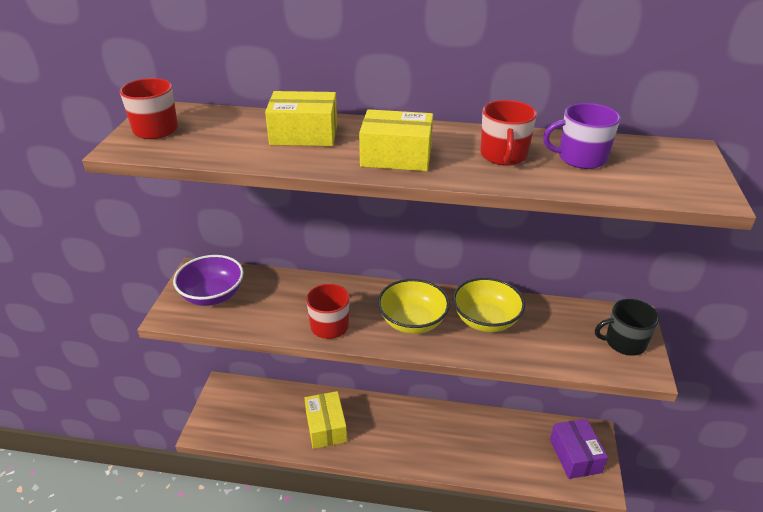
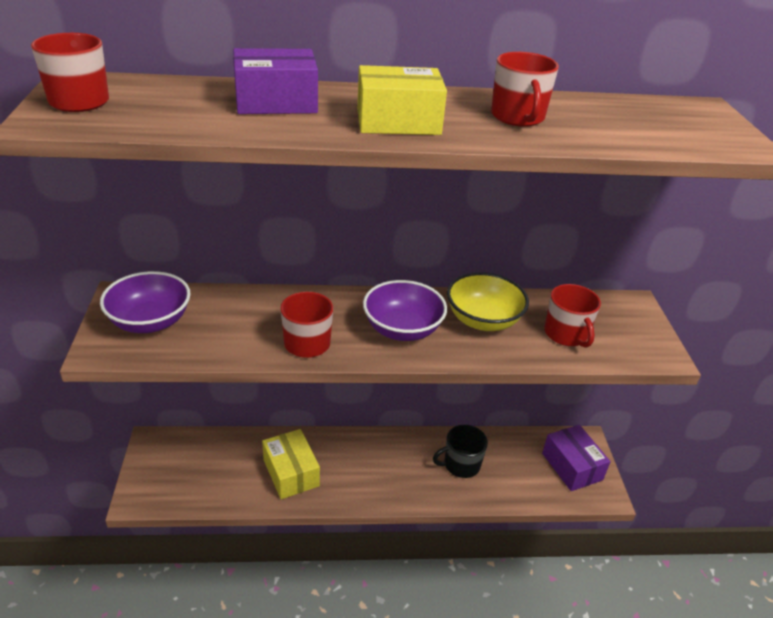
camera: 15 degrees left, 0 degrees up
(304, 134) = (276, 102): yellow box -> purple box
(412, 321) = (402, 329): yellow bowl -> purple bowl
(558, 341) = (566, 334): none -> red mug
(580, 158) = (600, 117): purple mug -> none
(624, 342) = (633, 329): black mug -> black mug (461, 464)

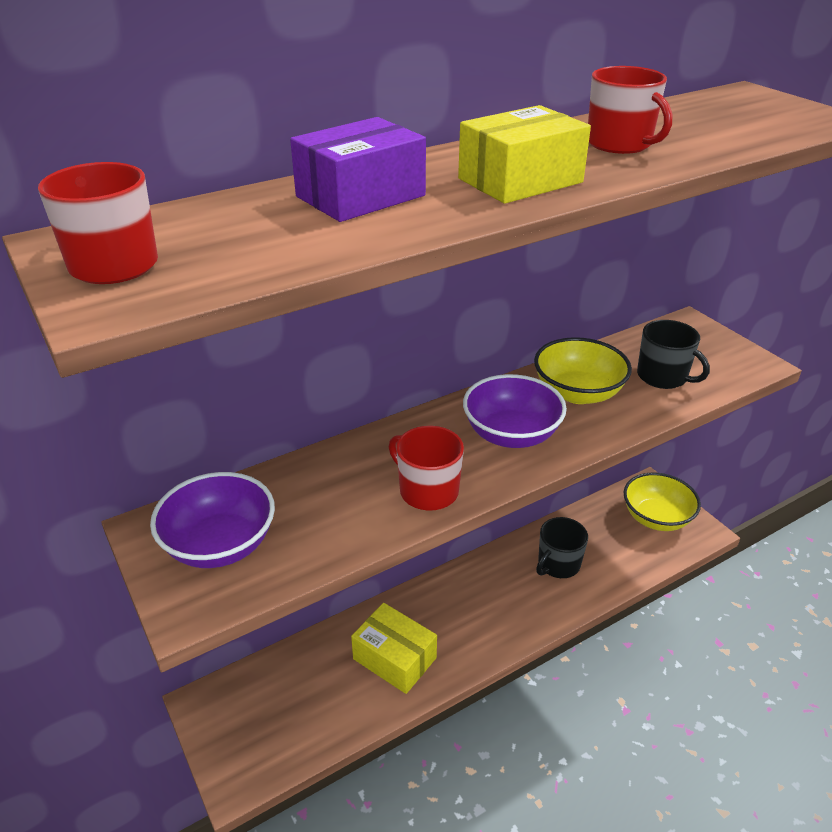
camera: 25 degrees left, 0 degrees up
(566, 334) = (663, 376): red mug -> black mug
(572, 466) = (656, 518): purple box -> yellow bowl

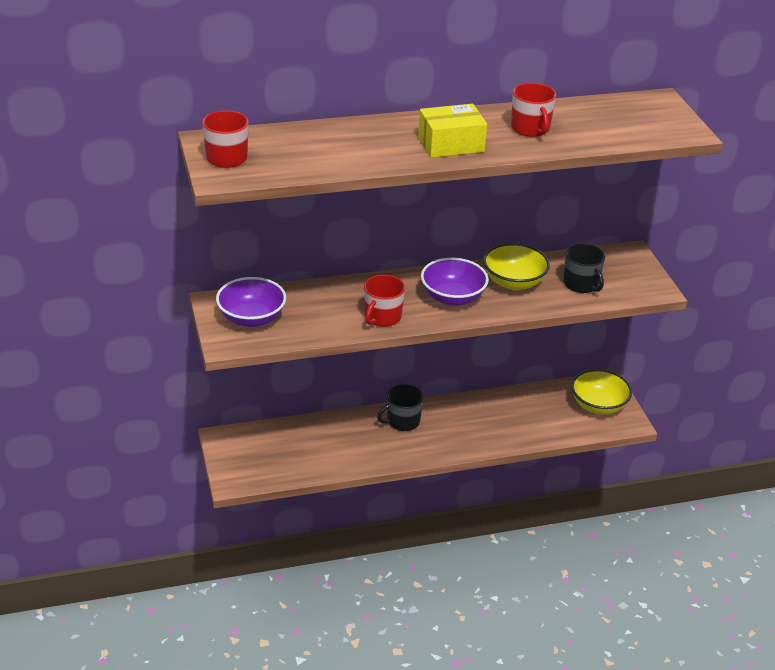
camera: 15 degrees right, 0 degrees up
(360, 196) = (359, 139): purple box -> none
(394, 658) = (357, 444): yellow box -> none
(427, 491) = (382, 317): red mug -> red mug turned 120 degrees counterclockwise
(558, 564) = (502, 417): black mug -> black mug (402, 421)

